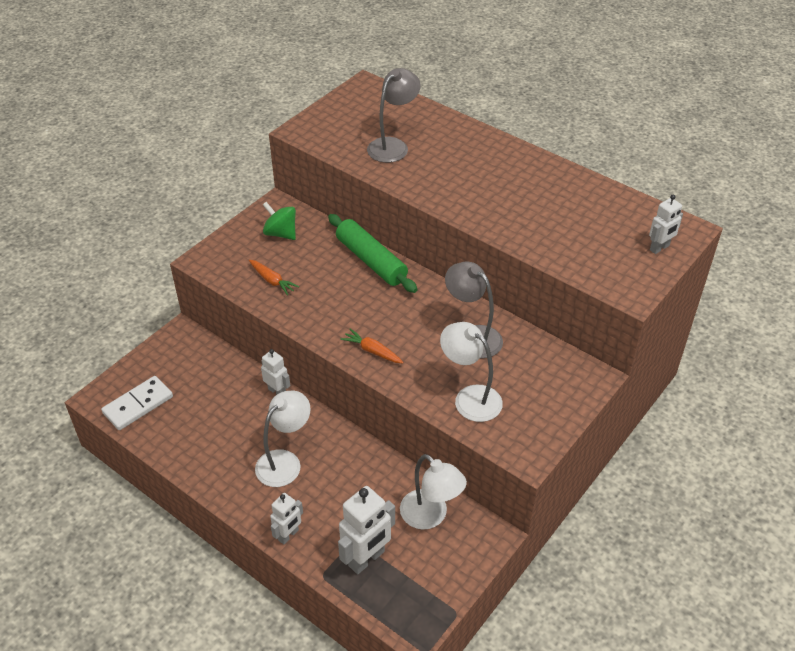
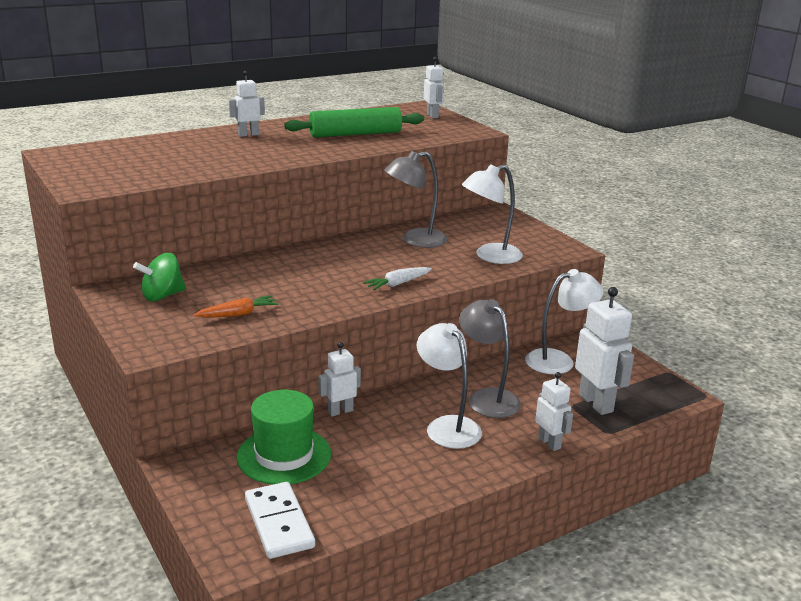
camera: 70 degrees left, 20 degrees down
(210, 380) = (284, 455): none -> green hat
(371, 261) = (266, 260): green rolling pin -> green rolling pin (355, 134)
(372, 351) = (398, 284): orange carrot -> white carrot
(393, 146) = (178, 160): grey lamp -> grey lamp (487, 398)
(488, 155) = (248, 135): none -> white robot

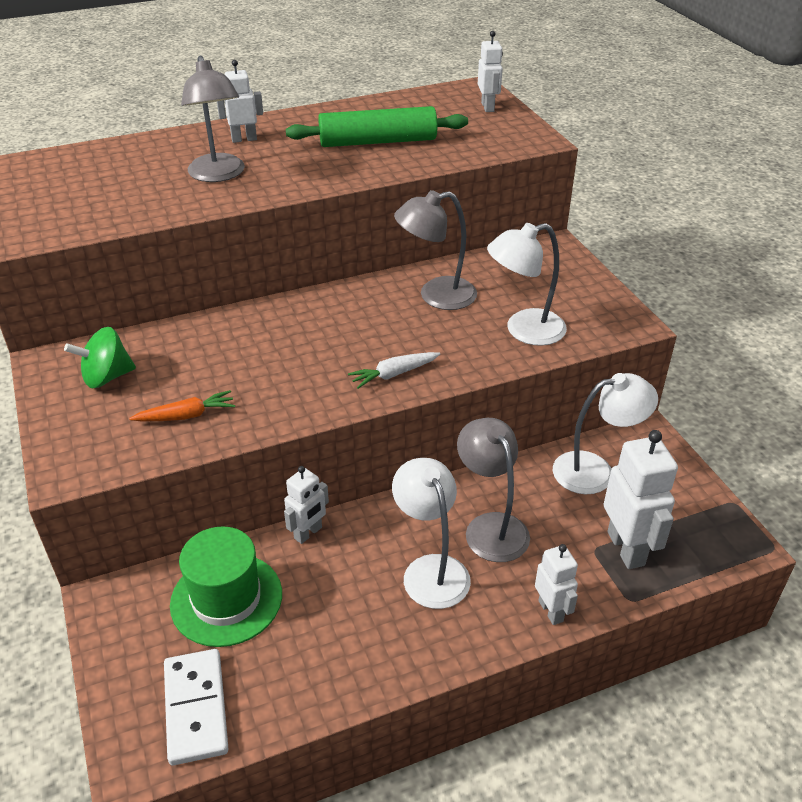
camera: 10 degrees right, 15 degrees up
(237, 153) = (218, 175): none -> grey lamp
(340, 411) = (308, 533): white robot -> white robot turned 150 degrees clockwise

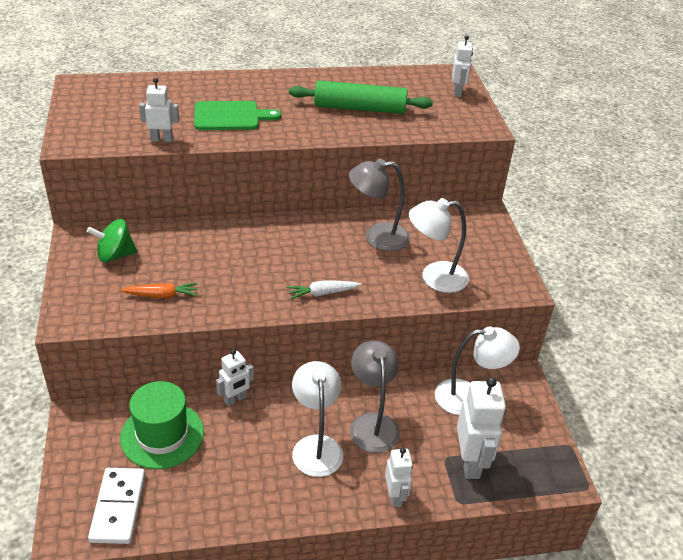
camera: 10 degrees right, 0 degrees up
(218, 175) = (230, 116): grey lamp -> green cutting board
(244, 139) = (259, 89): white robot -> white robot (161, 139)

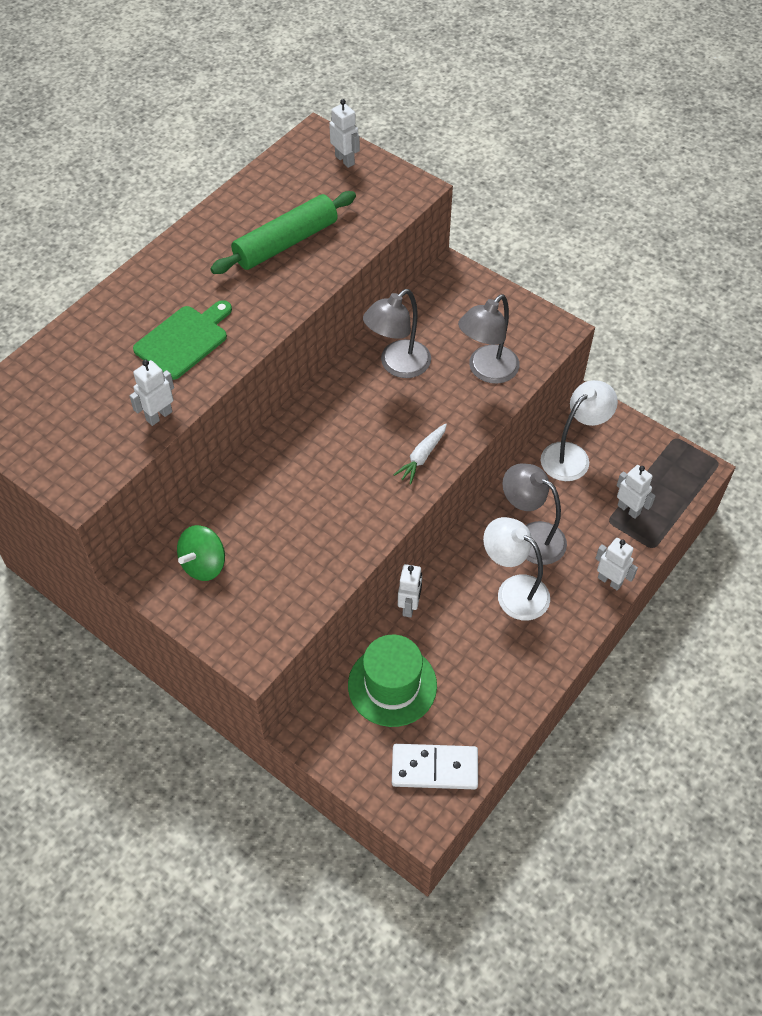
camera: 40 degrees left, 15 degrees up
(118, 507) = (434, 768): white domino -> white domino turned 45 degrees counterclockwise
(162, 295) = (298, 568): orange carrot -> none
(434, 277) = (486, 371): white lamp -> grey lamp
(470, 462) = (628, 509): white robot -> white robot, size x0.60

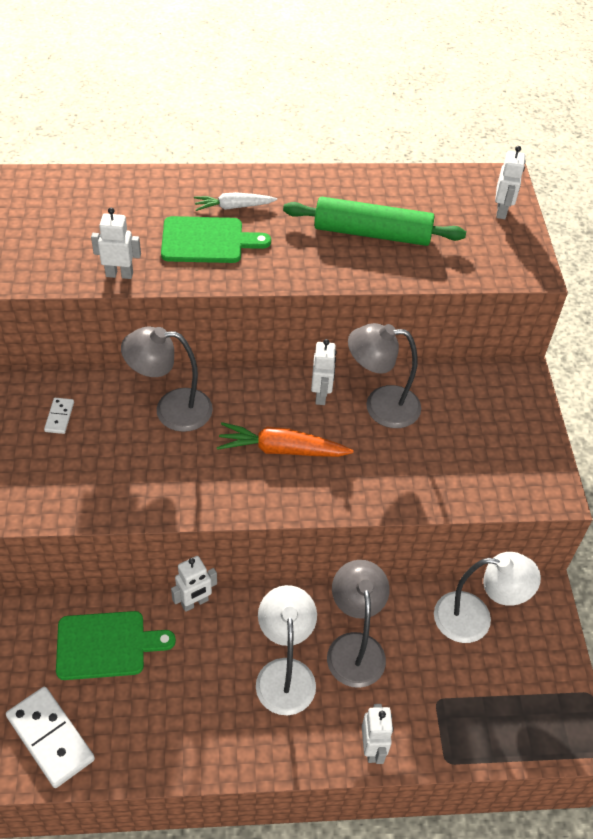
camera: 45 degrees right, 5 degrees down
(204, 564) = (59, 417): green spinning top -> white domino
(377, 448) = (282, 449): none -> orange carrot
(392, 685) = (106, 645): green hat -> green cutting board
(422, 457) = (305, 487): white carrot -> white carrot (233, 207)
(486, 371) = (446, 471): grey lamp -> grey lamp (171, 409)
(628, 509) = (467, 709): white robot -> white robot (321, 395)

